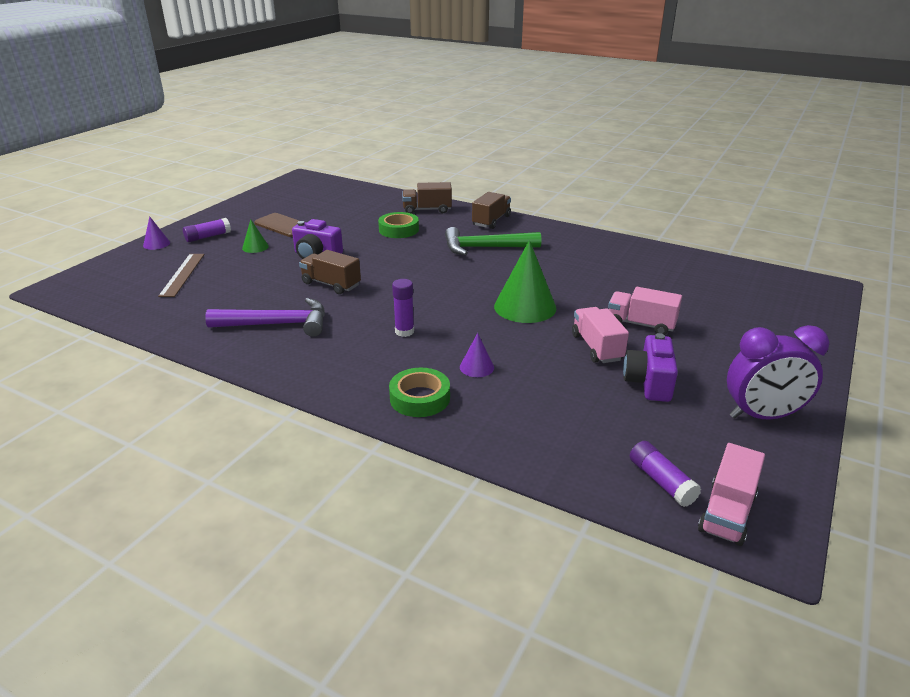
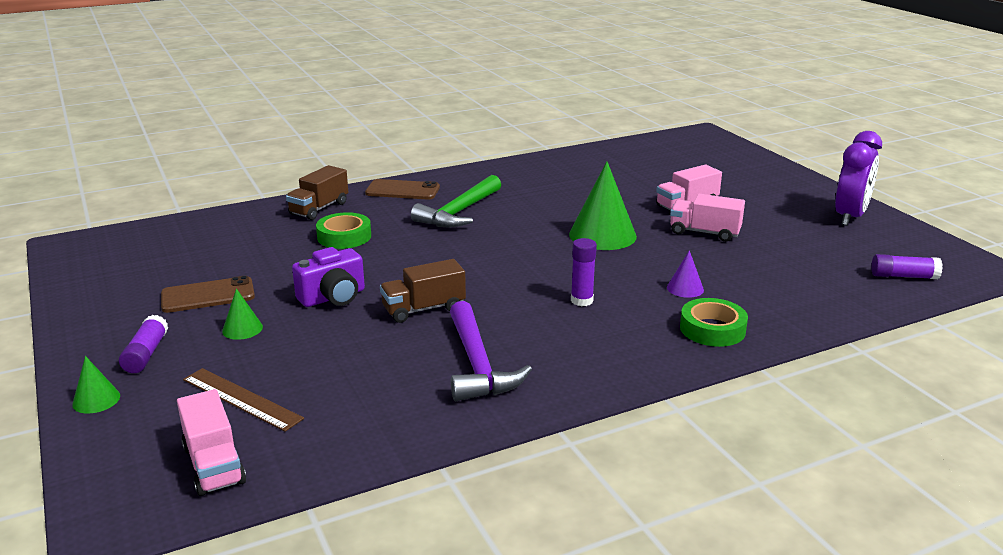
camera: 55 degrees left, 5 degrees down
(156, 244) = (96, 400): purple cone -> green cone
(277, 324) = (477, 364): purple hammer -> purple hammer turned 135 degrees clockwise
(491, 221) = (402, 190): brown truck -> brown phone
(649, 383) = (775, 234): purple camera -> none
(727, 512) = (950, 269): pink truck -> pink truck (214, 465)

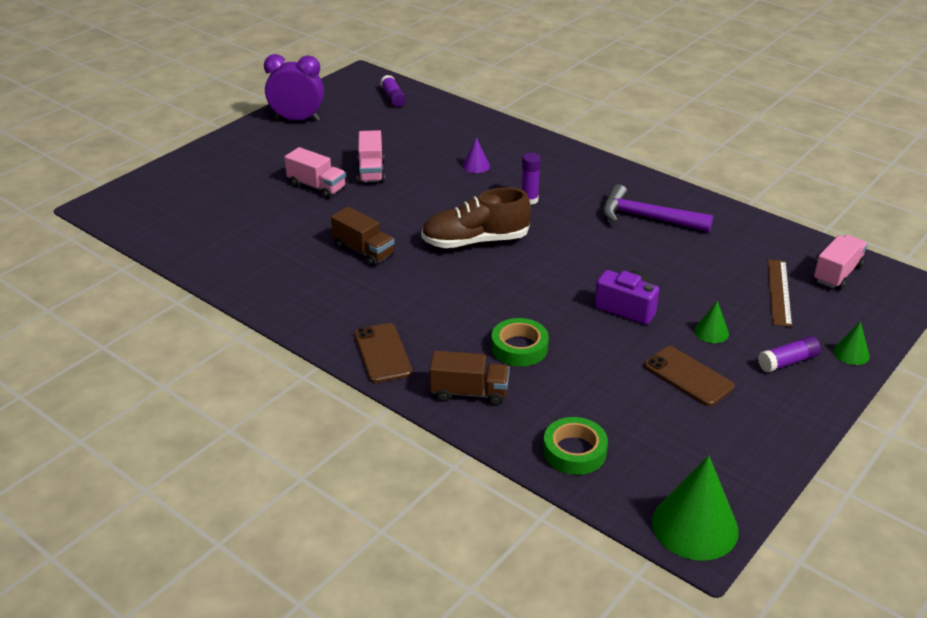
camera: 115 degrees left, 10 degrees up
(423, 309) = (603, 260): brown truck -> brown truck (363, 251)
(459, 212) = (414, 298): green hammer -> none
(477, 364) = (648, 218): purple hammer -> purple hammer turned 120 degrees counterclockwise
(523, 254) = (475, 241): none -> brown shoe
(602, 235) = (409, 213): green cone -> green cone (694, 526)
(712, 329) = (524, 149): green tape -> green tape (574, 451)

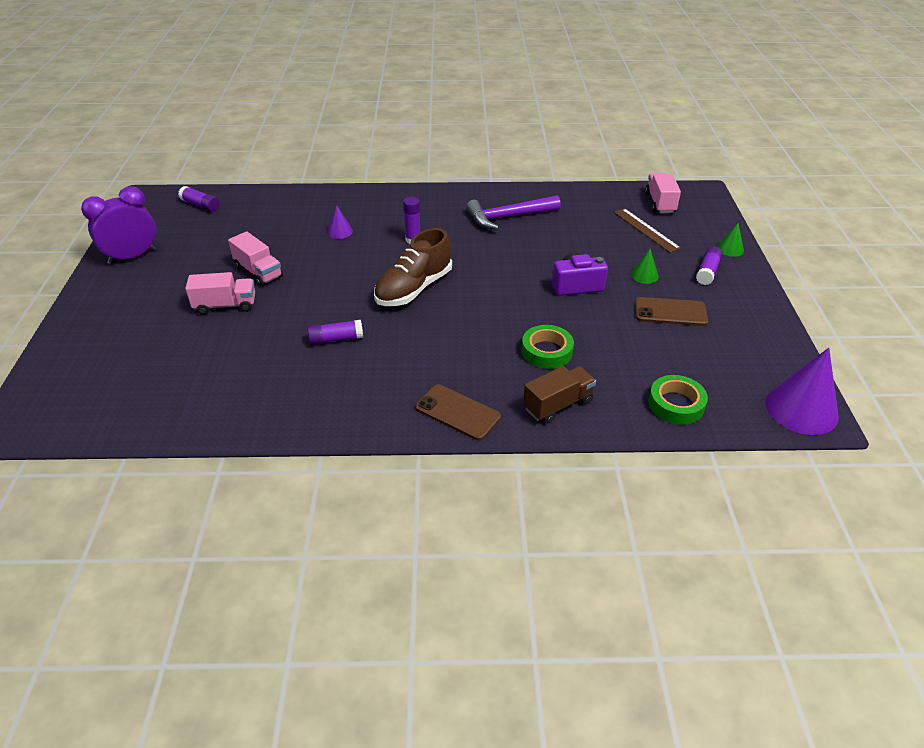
camera: 40 degrees left, 5 degrees up
(363, 251) = (336, 339): brown truck -> purple glue stick
(694, 526) = (801, 409): green cone -> purple cone

